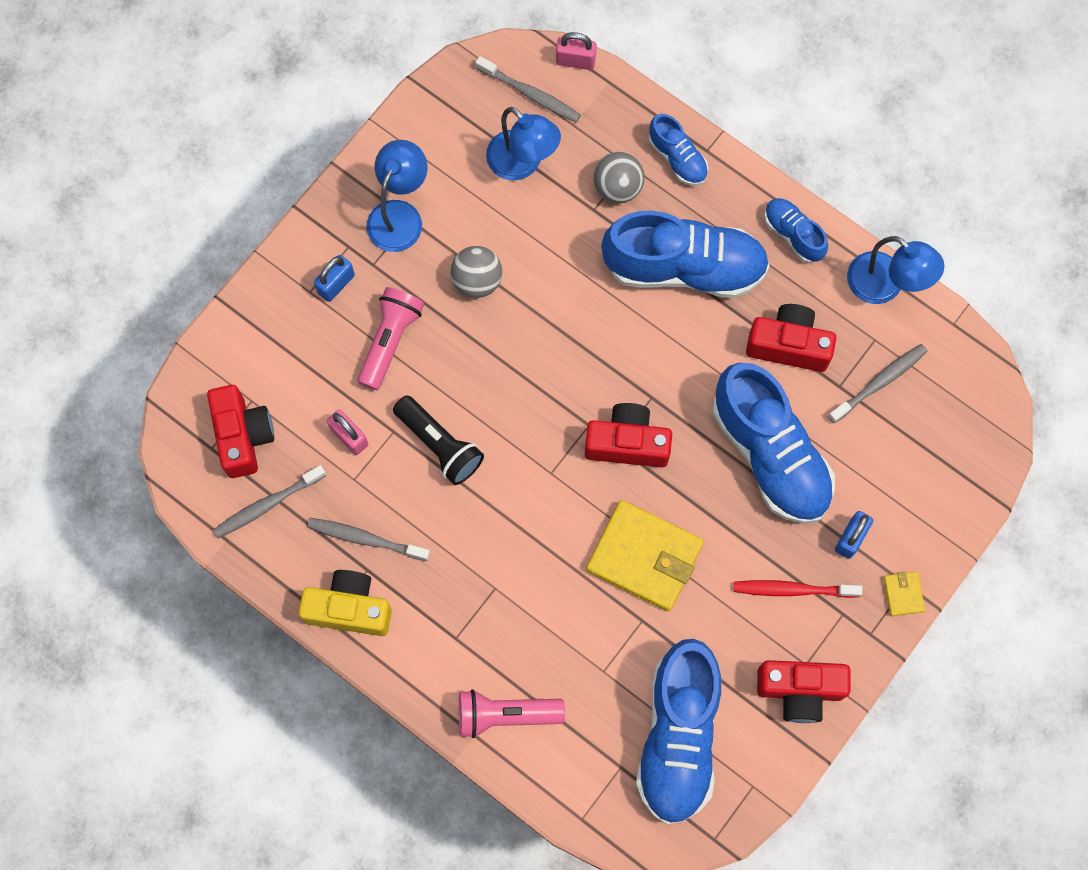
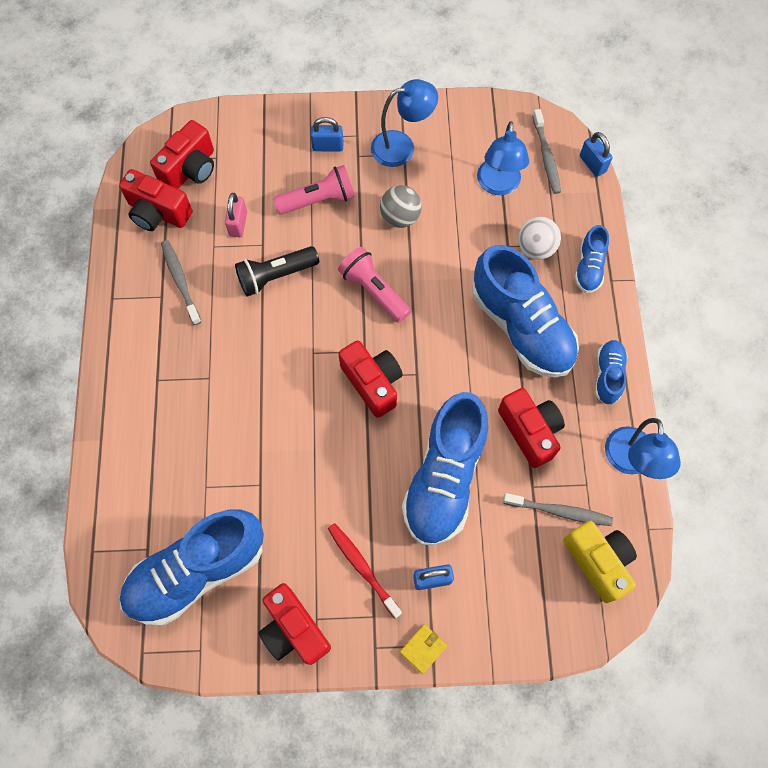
camera: 50 degrees right, 5 degrees down
(267, 505) = (158, 213): grey toothbrush -> red camera
(349, 608) = (128, 305): yellow camera -> yellow camera (598, 561)
(439, 445) = (276, 276): black flashlight -> black flashlight turned 60 degrees clockwise
(505, 714) = (128, 448): pink flashlight -> pink flashlight (374, 291)
(575, 61) = (592, 164): pink padlock -> blue padlock
(617, 187) = (535, 248): grey ball -> white ball
(644, 557) = (304, 453): yellow wallet -> none

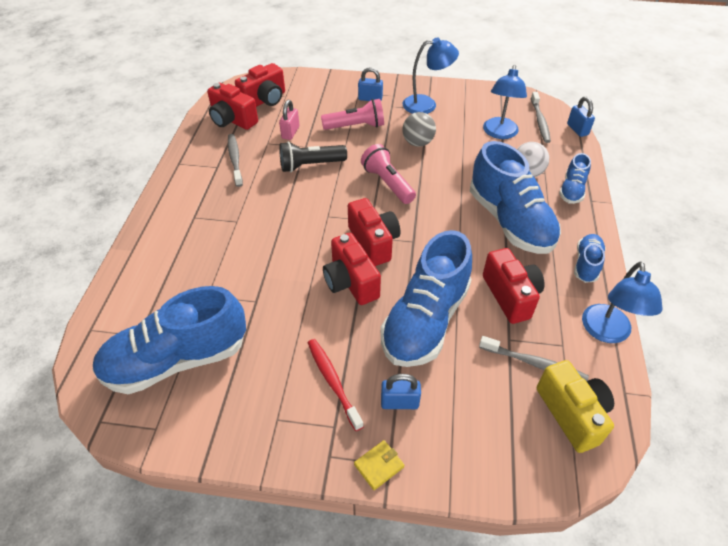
camera: 10 degrees right, 20 degrees down
(294, 629) = (252, 425): red camera -> red camera (350, 282)

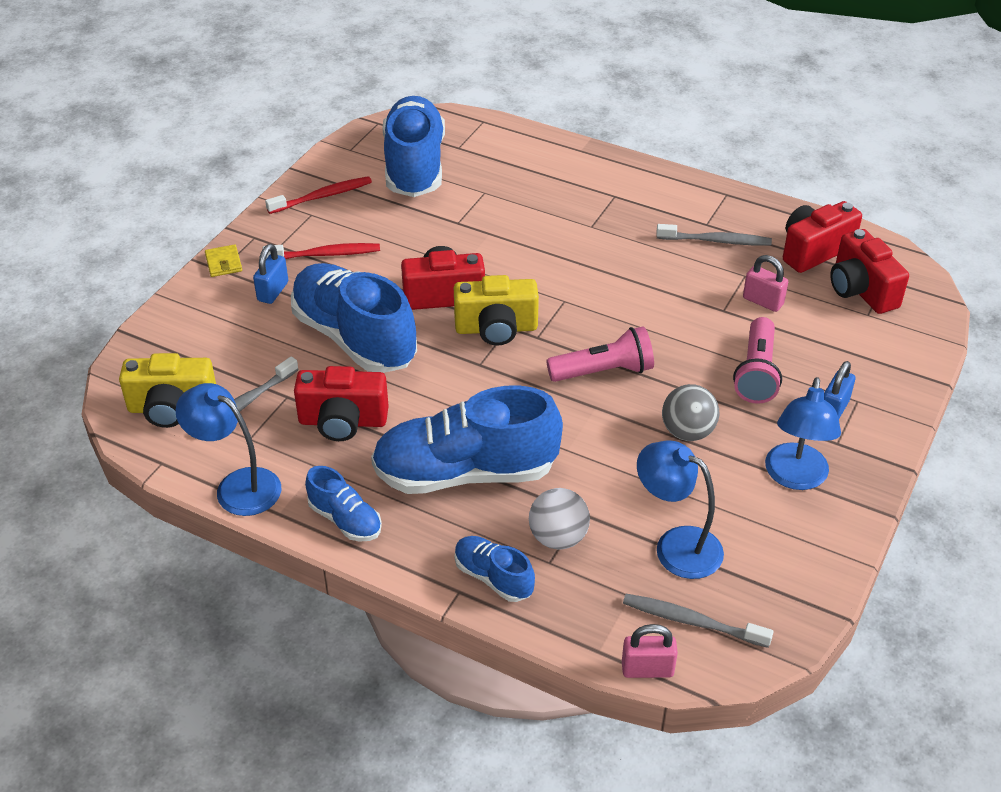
camera: 110 degrees right, 5 degrees down
(245, 421) = (322, 196): none -> red toothbrush
(310, 165) = (675, 306): black flashlight -> none
(374, 242) = (496, 329): red camera -> yellow camera
(577, 129) = (647, 669): blue padlock -> pink padlock

